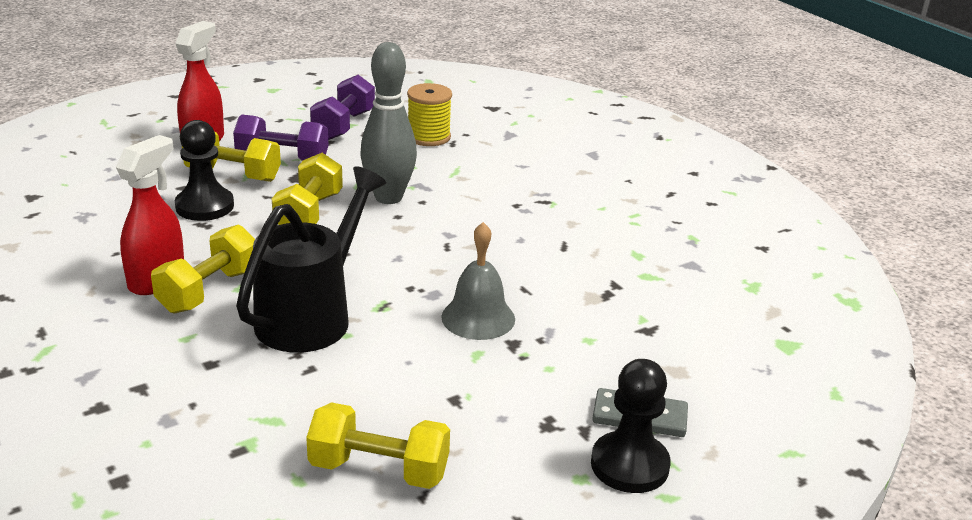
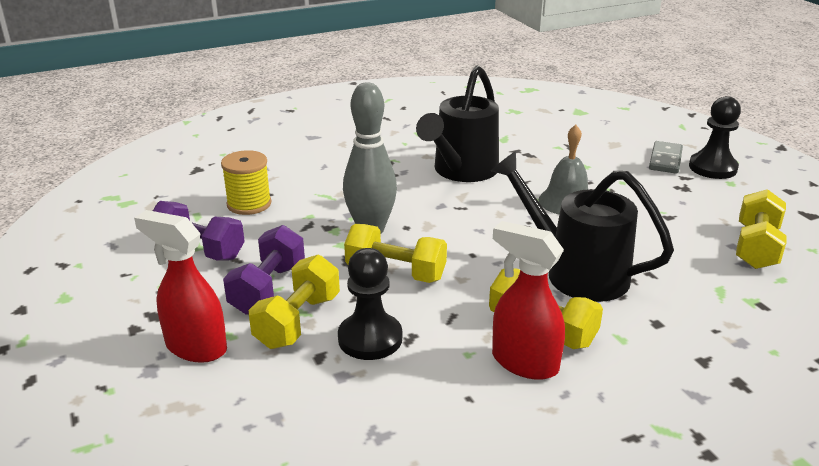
camera: 80 degrees left, 0 degrees up
(537, 245) = (461, 171): none -> black watering can

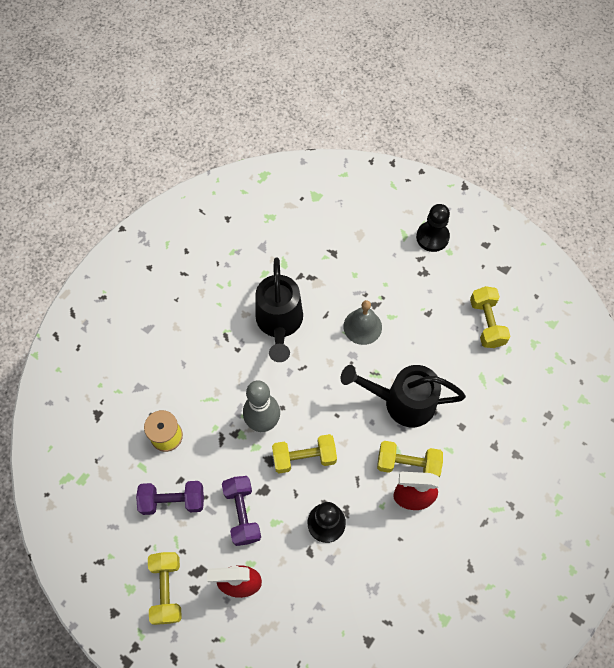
camera: 30 degrees left, 35 degrees up
(298, 321) = (279, 531): yellow dumbbell -> yellow dumbbell (167, 589)
(665, 160) = (400, 241): grey domino -> none

